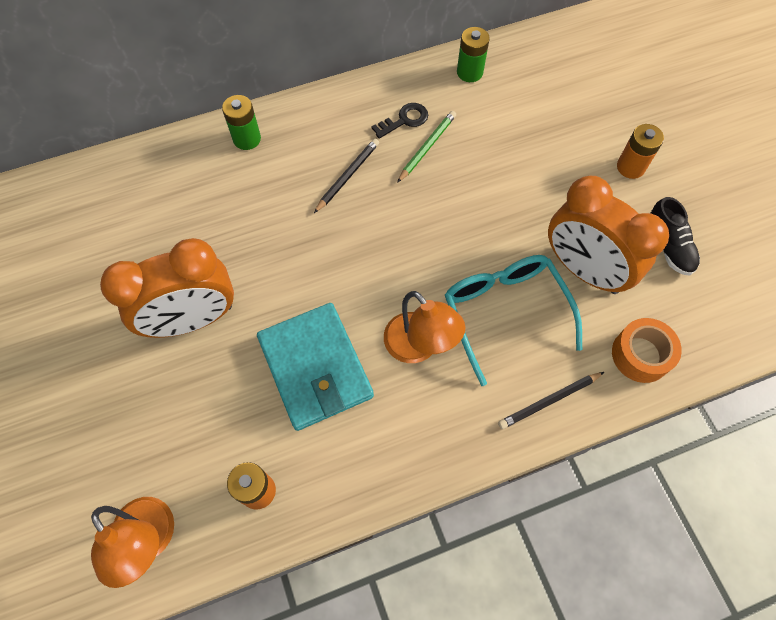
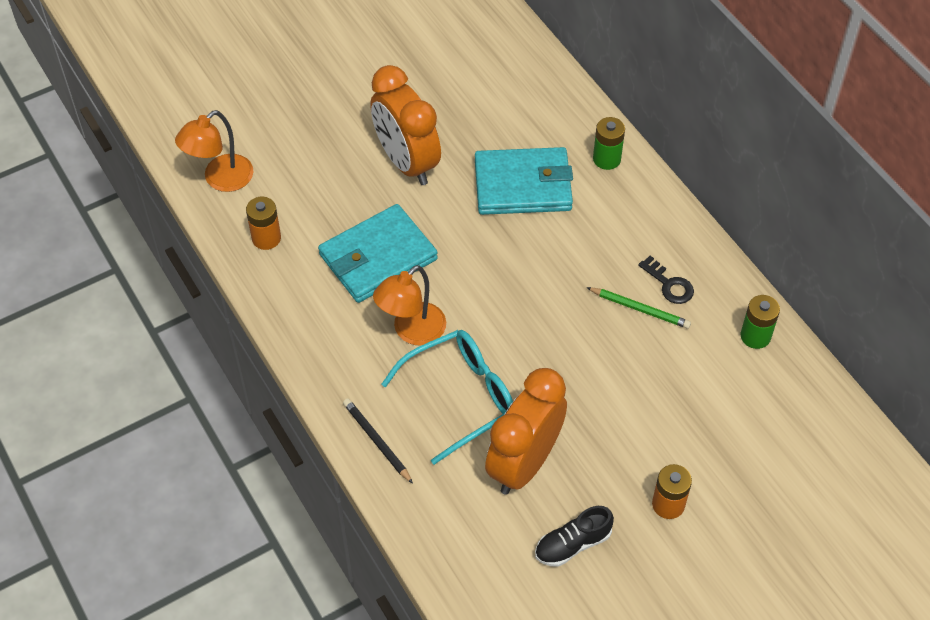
camera: 80 degrees right, 10 degrees down
(257, 214) = (522, 185): none -> turquoise wallet
(347, 176) = (585, 247): black pencil -> none
(640, 355) = (438, 519): orange tape -> none

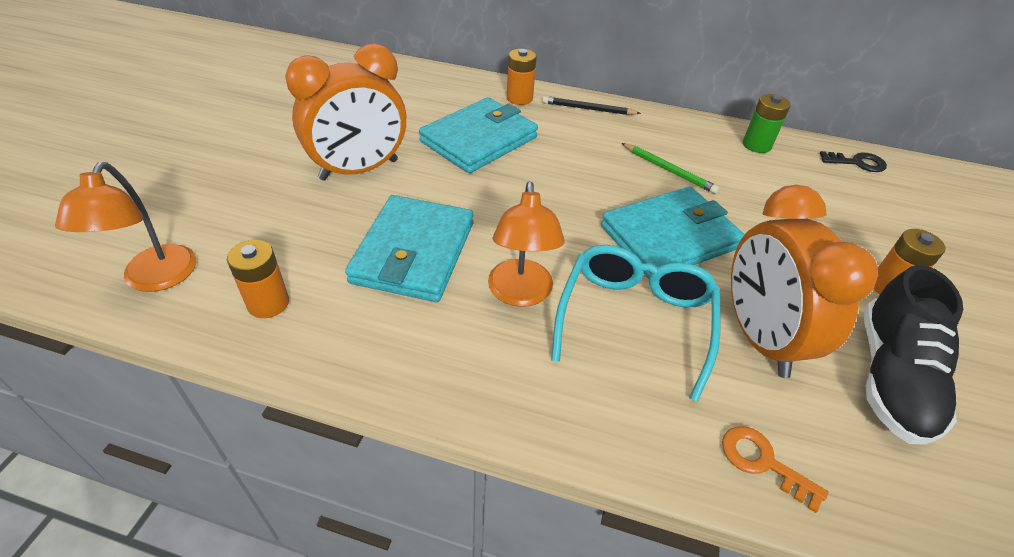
camera: 45 degrees left, 10 degrees down
(377, 441) = (615, 424): black pencil -> black pencil (588, 109)
(406, 162) = (359, 170): orange clock -> orange clock turned 45 degrees counterclockwise
(429, 517) = (763, 462): none -> orange key
(561, 361) = (669, 237): none -> turquoise wallet
(572, 544) = (891, 377): black shoe -> black shoe, size x1.65
(606, 159) = (519, 98): green battery -> orange battery
(640, 309) = (668, 170): green pencil -> green pencil turned 60 degrees clockwise
(669, 284) = (664, 145): black key -> black key (857, 163)

